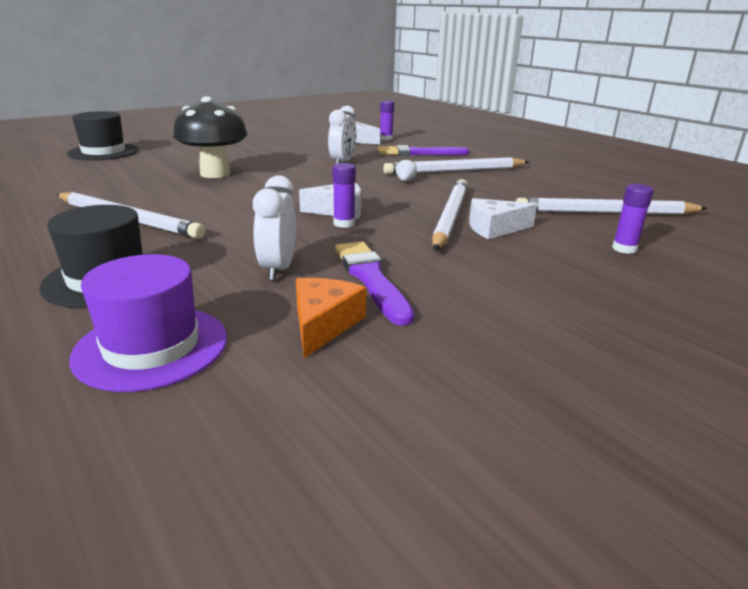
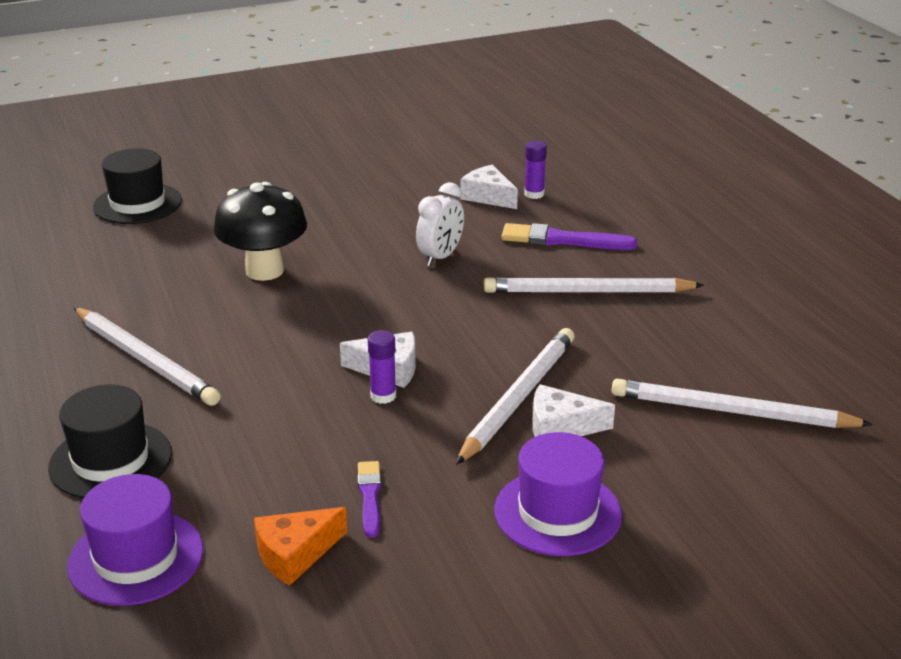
camera: 15 degrees right, 5 degrees up
(278, 269) = (280, 467): white clock -> none
(323, 324) = (295, 554): orange cheese -> orange cheese turned 150 degrees counterclockwise
(371, 279) = (370, 496): purple brush -> purple brush, size x0.60
(405, 181) = (504, 311): white strawberry -> none
(537, 273) = (557, 512): none -> purple hat
(624, 249) = (696, 485): purple glue stick -> none

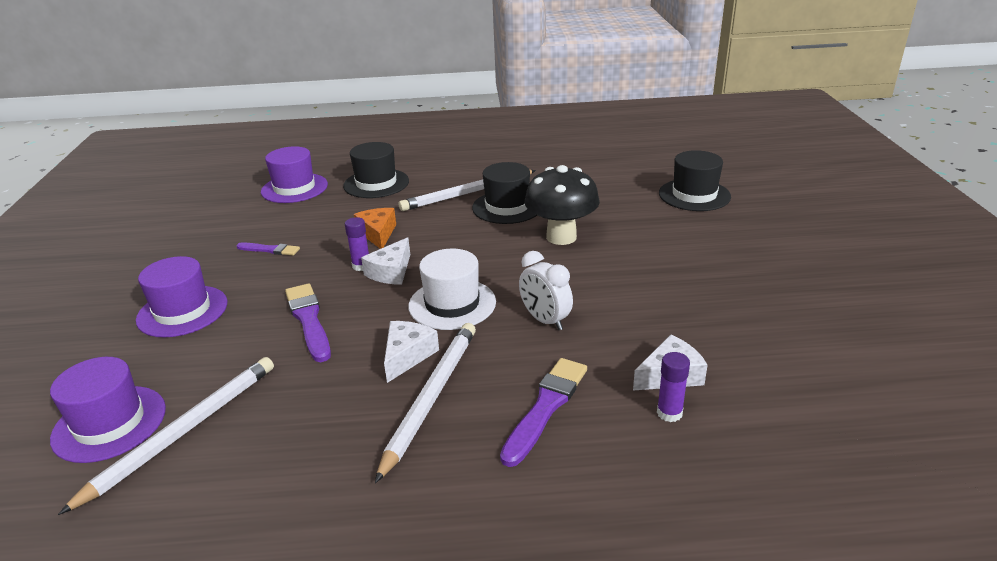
camera: 110 degrees right, 0 degrees up
(187, 319) = (507, 207): none -> black hat
(295, 554) = (250, 225): orange cheese -> orange cheese (378, 234)
(437, 312) = (452, 304): none -> white hat
(518, 398) = (309, 320): white pencil -> purple brush
(560, 427) = (258, 332): white cheese -> white cheese (407, 355)
(763, 467) = (109, 423): none -> purple hat

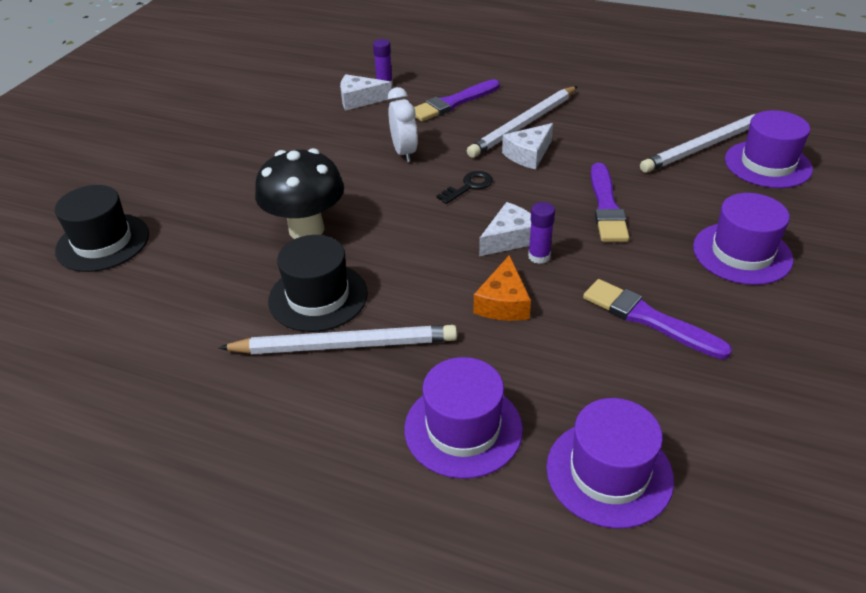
camera: 155 degrees left, 10 degrees up
(270, 250) = (649, 319): purple brush -> purple brush, size x1.68
(376, 183) = (463, 429): black hat -> purple hat
(452, 304) = (469, 186): white hat -> black key

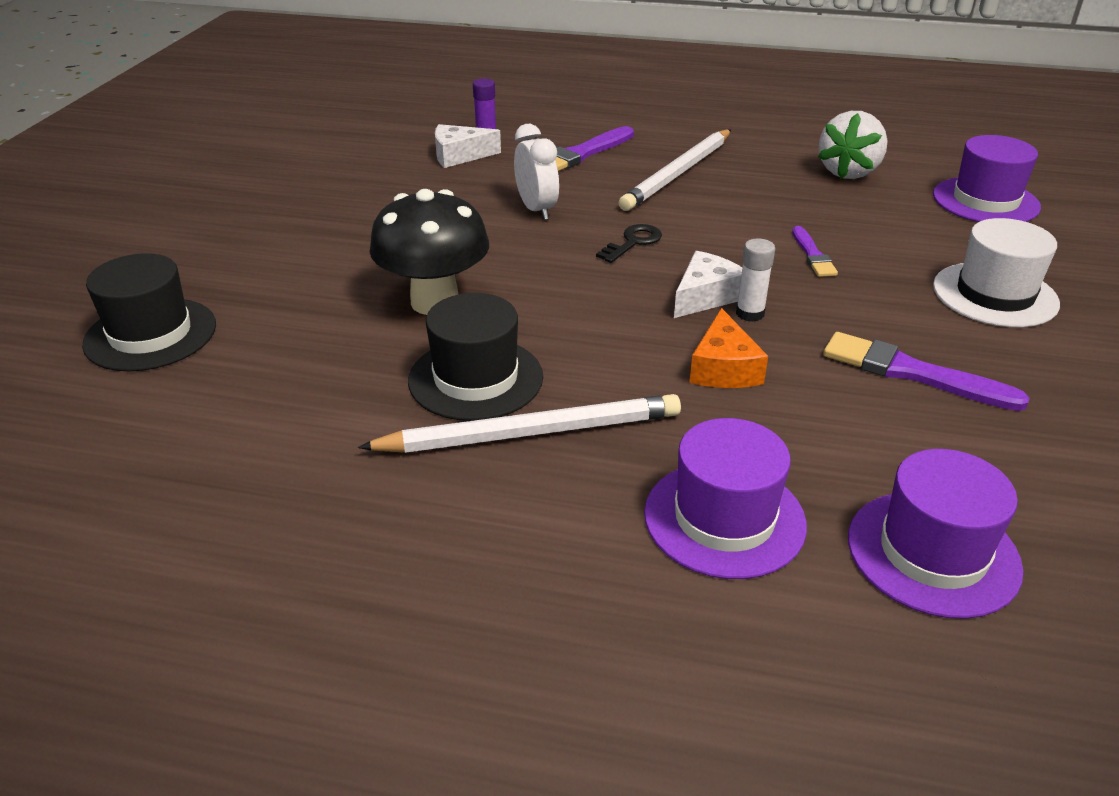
camera: 10 degrees left, 5 degrees down
(528, 154) = (695, 204): white cheese -> none
(539, 256) = (750, 313): purple glue stick -> white glue stick
(606, 206) = (812, 255): purple brush -> purple brush, size x0.60
(662, 130) = (848, 172): none -> white strawberry
(706, 146) = (906, 185): white pencil -> none
(742, 253) = (995, 295): purple hat -> white hat

